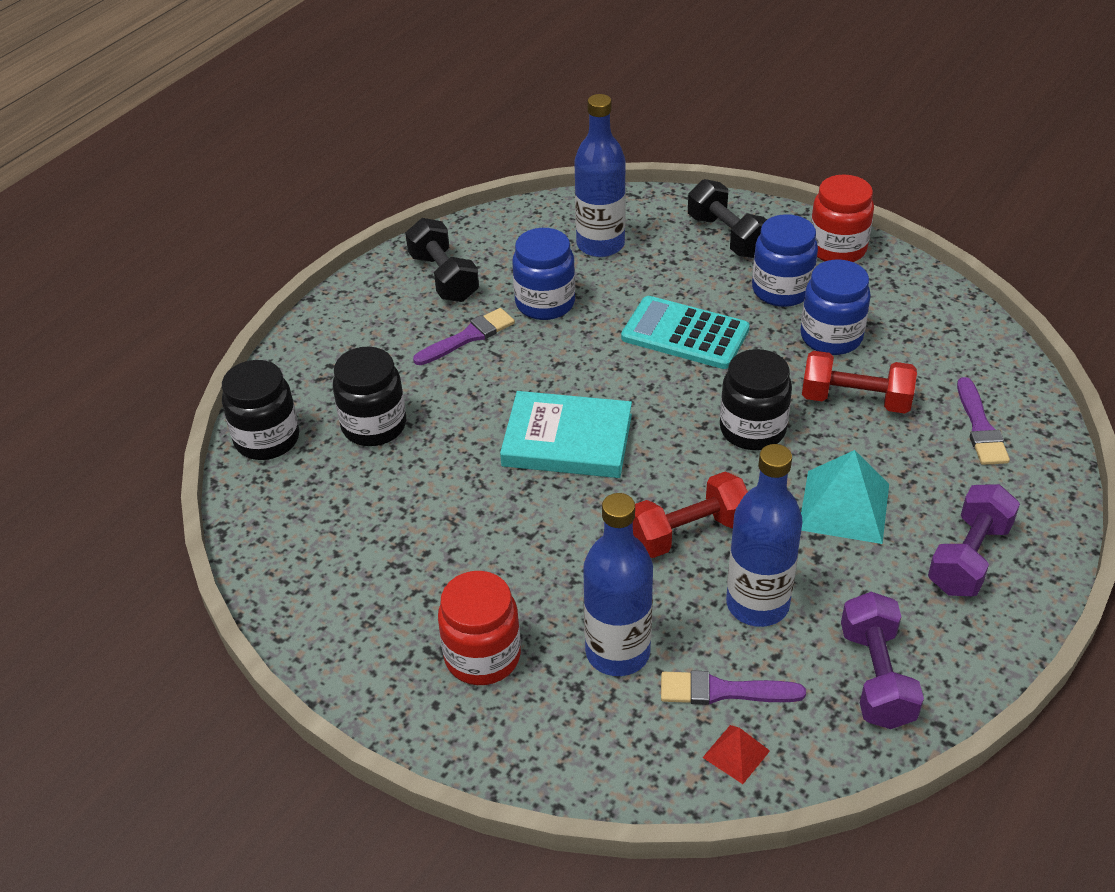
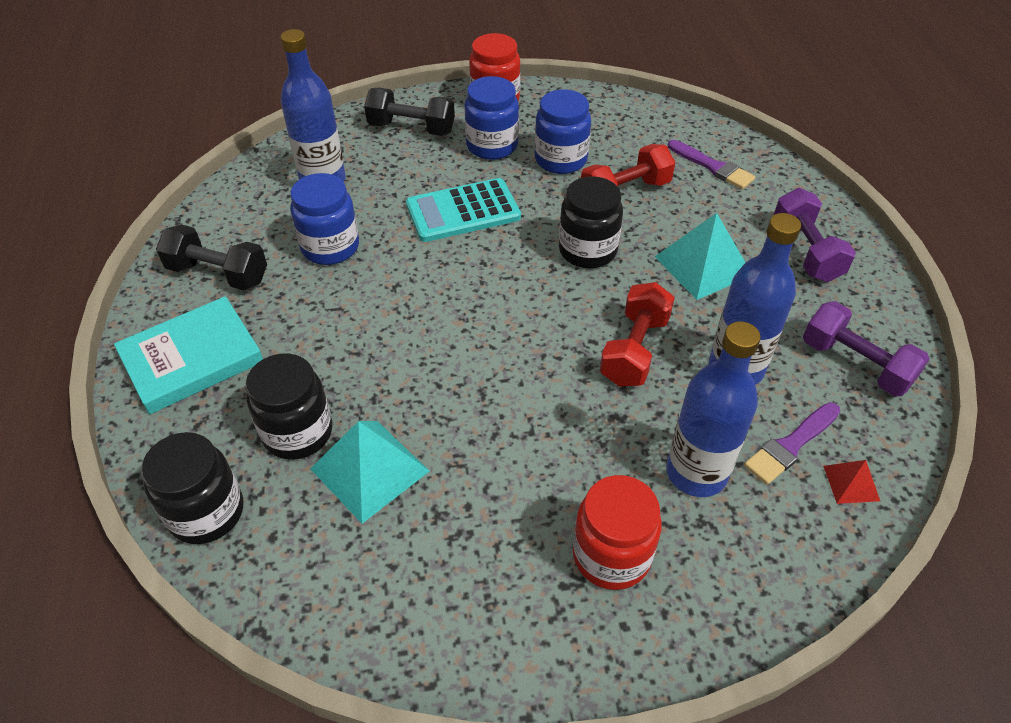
camera: 45 degrees left, 5 degrees up
(391, 483) = (369, 470): none -> turquoise pyramid
(468, 337) = (296, 309): purple brush -> none
(567, 440) = (471, 340): turquoise book -> turquoise book (192, 359)

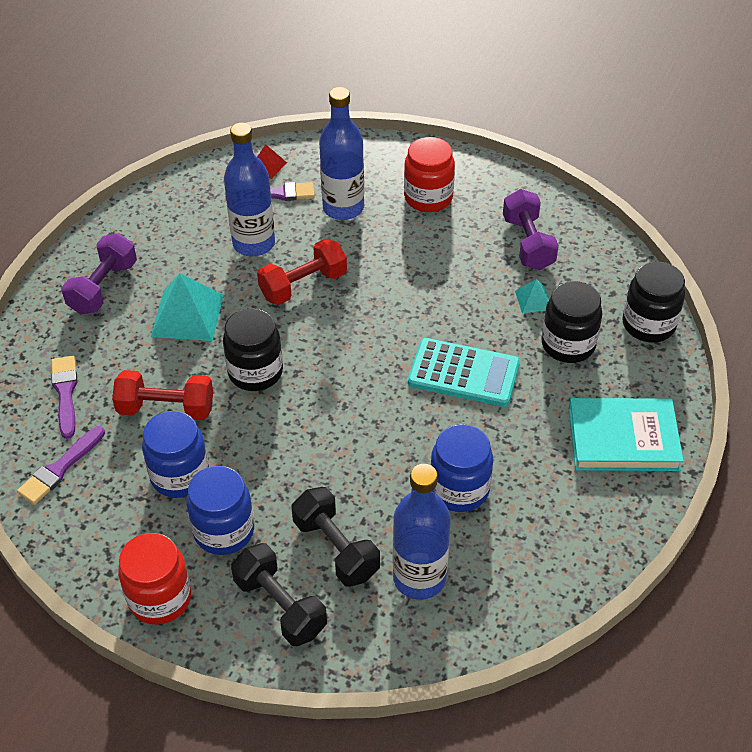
camera: 145 degrees left, 0 degrees up
(218, 274) = (572, 513): black dumbbell -> black dumbbell (336, 548)
(369, 470) = (533, 300): turquoise pyramid -> turquoise pyramid, size x0.51
(463, 211) = (318, 465): turquoise calculator -> turquoise calculator (463, 373)
(648, 127) = (60, 468): none -> purple brush
(855, 364) = (180, 210): purple dumbbell -> purple dumbbell (528, 243)

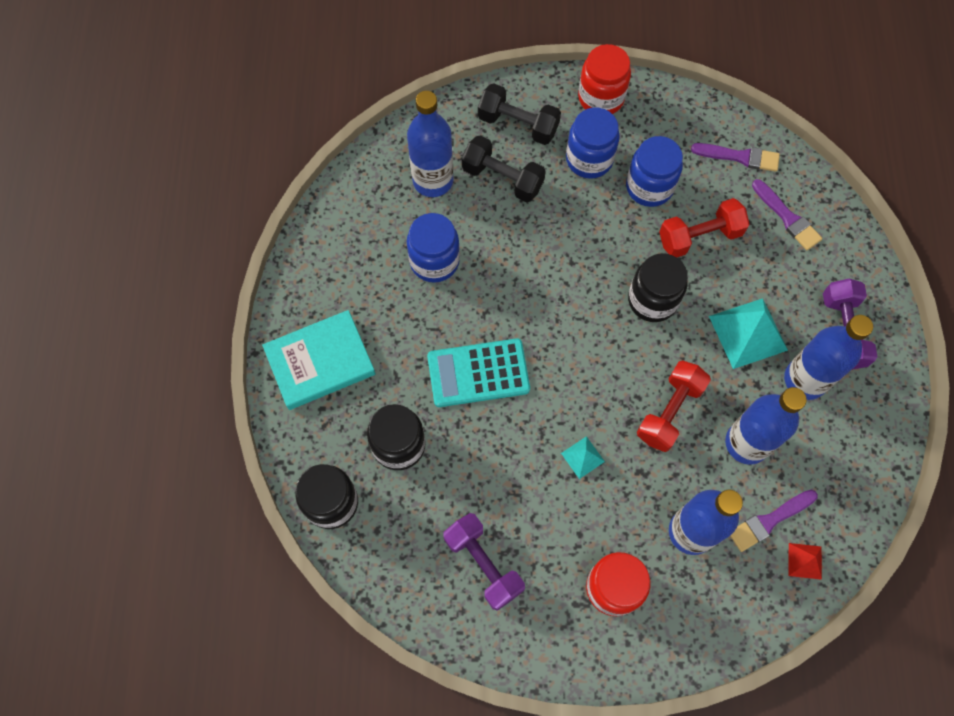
camera: 155 degrees right, 20 degrees up
(60, 468) = (739, 157): purple brush -> purple brush turned 90 degrees clockwise
(167, 266) = (805, 380): none -> blue bottle
(533, 300) = (449, 487): turquoise pyramid -> turquoise pyramid (582, 457)

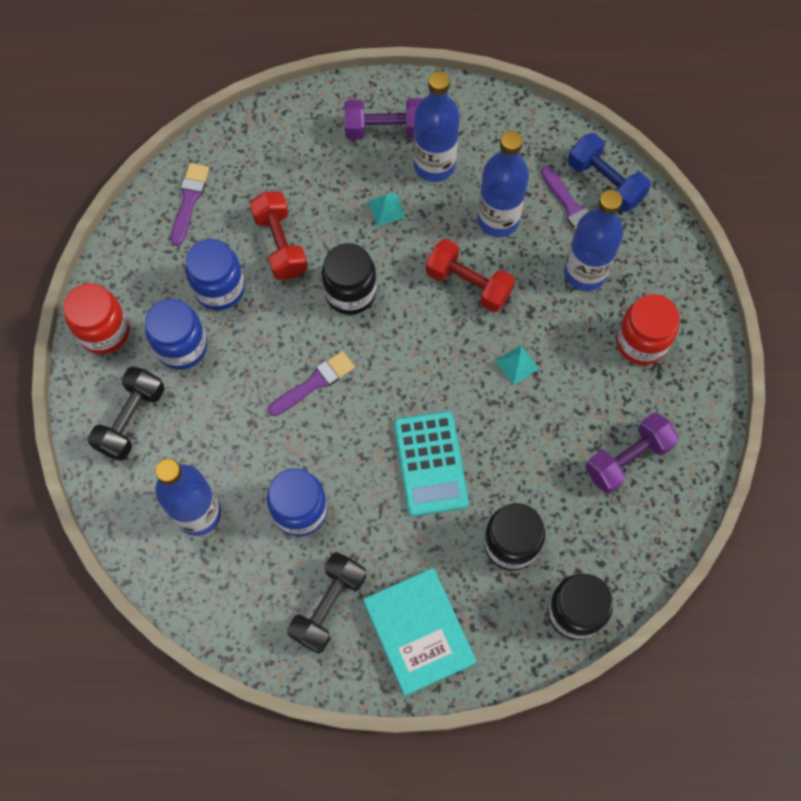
camera: 90 degrees left, 0 degrees up
(502, 178) = (200, 437): black dumbbell -> black dumbbell (328, 606)
(748, 333) = (386, 209): turquoise pyramid -> turquoise pyramid, size x0.51
(787, 217) = (262, 163): purple brush -> purple brush (314, 383)
(805, 561) = (605, 182): red pyramid -> blue dumbbell

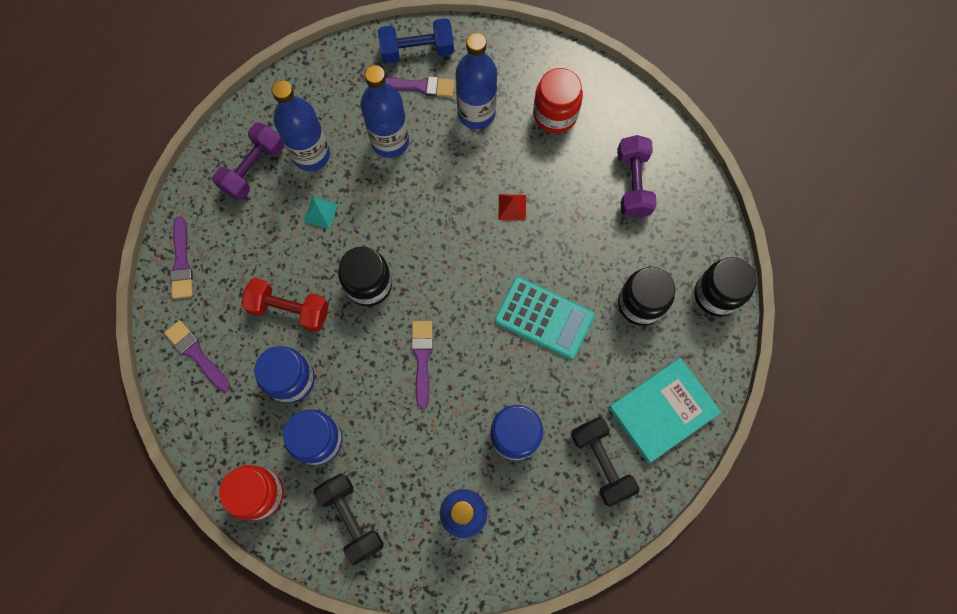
camera: 55 degrees left, 5 degrees up
(260, 134) = (182, 262): none -> purple brush
(419, 632) = (662, 411): turquoise book -> turquoise book turned 45 degrees counterclockwise
(468, 284) = (425, 197): red dumbbell -> none
(517, 364) = (512, 207): turquoise pyramid -> red pyramid

